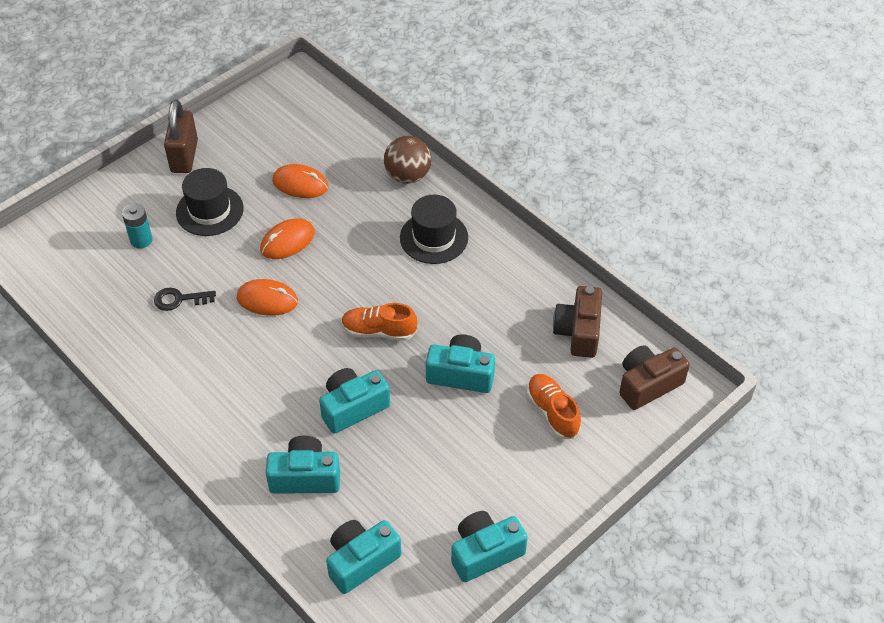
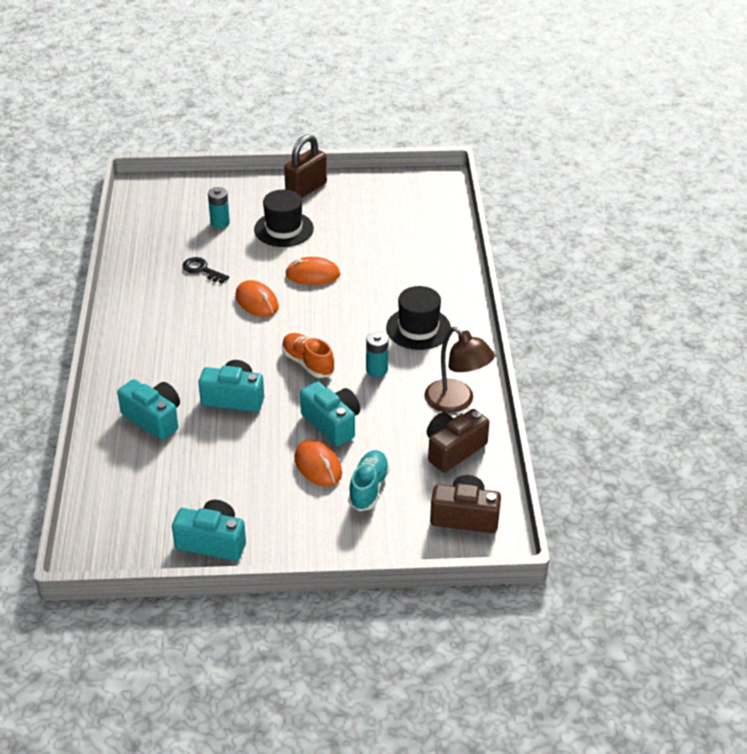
camera: 40 degrees right, 10 degrees down
(300, 184) = (364, 245): orange mouse -> orange mouse (318, 466)
(361, 561) = (128, 491): turquoise camera -> none
(408, 176) = (447, 280): brown ball -> none
(442, 299) = (377, 370): none -> turquoise battery
(536, 287) = (456, 402): none -> brown lamp
(552, 412) = (368, 488): orange shoe -> turquoise shoe

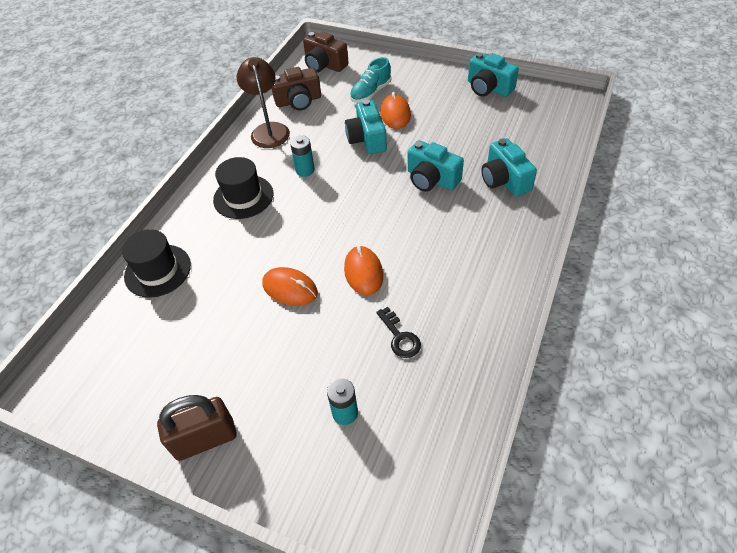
camera: 150 degrees left, 10 degrees up
(283, 229) = (277, 370): black hat -> black hat (158, 270)
(308, 363) = (355, 192): orange shoe -> none

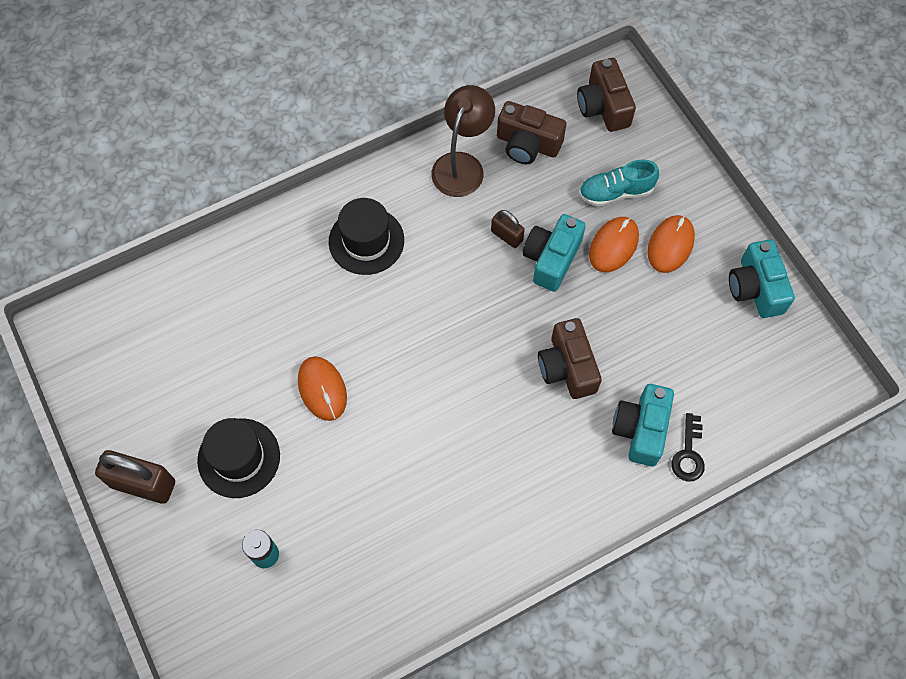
camera: 35 degrees right, 15 degrees up
(158, 270) = (226, 272): black hat -> black hat (239, 458)
(305, 170) = (452, 252): turquoise battery -> none
(330, 144) = (506, 236): none -> brown padlock
(363, 272) = (401, 426): orange mouse -> orange mouse (670, 245)
(400, 337) = (372, 522): black key -> black key (688, 454)
(431, 179) = (567, 367): turquoise camera -> brown camera

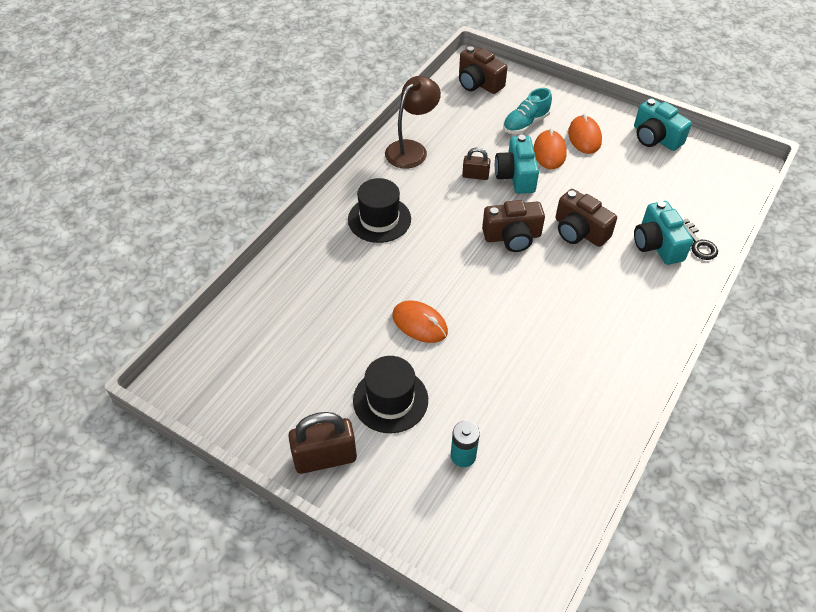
camera: 30 degrees left, 15 degrees down
(462, 165) = (411, 149): brown lamp -> brown lamp turned 45 degrees clockwise
(527, 144) = (446, 121): brown camera -> brown camera (512, 237)

